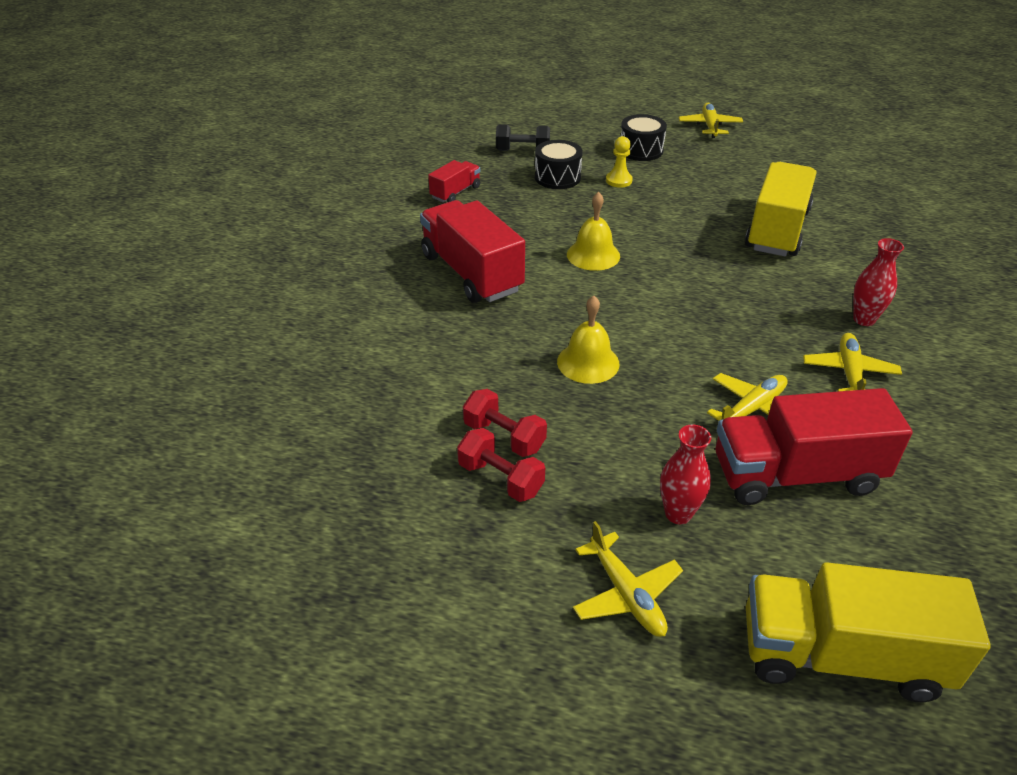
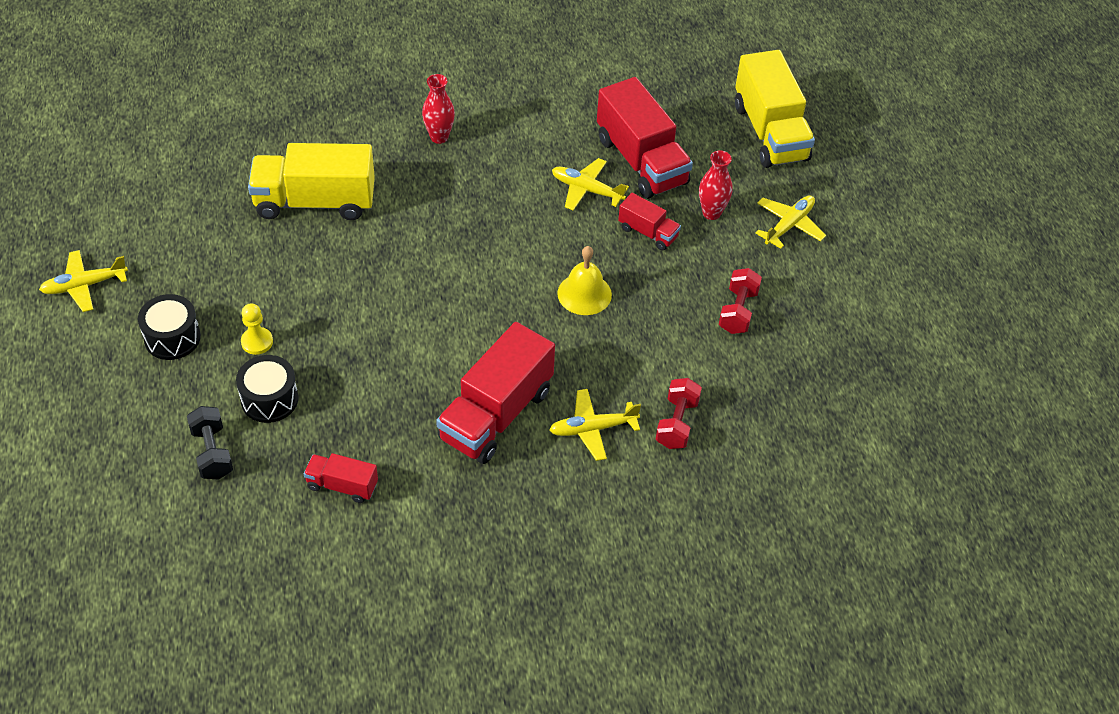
camera: 115 degrees left, 10 degrees up
(504, 437) = (697, 322): red dumbbell -> red dumbbell (677, 423)
(593, 255) = (420, 328): yellow bell -> none
(662, 440) = (648, 232): none -> red truck
(849, 373) = (515, 142): yellow plane -> yellow plane (592, 429)

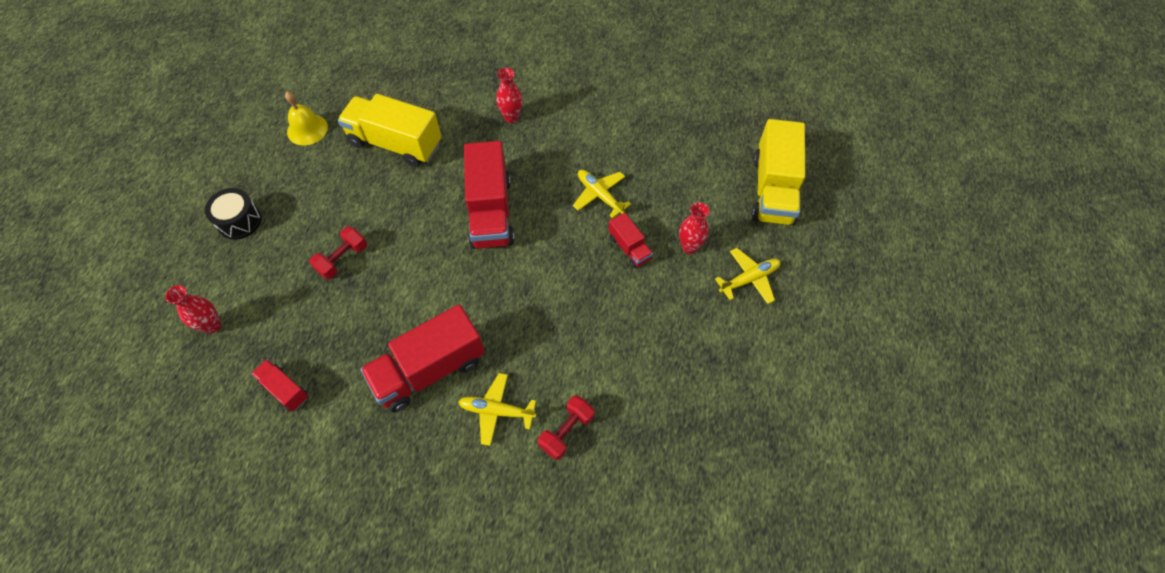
camera: 25 degrees right, 10 degrees up
(84, 285) = (207, 160): yellow plane -> none
(212, 452) = (212, 325): black dumbbell -> red vase
(257, 342) = (293, 244): yellow pawn -> none
(269, 399) = (275, 295): black drum -> none
(584, 294) = (552, 286): yellow bell -> yellow bell (307, 129)
(641, 161) = (655, 183): red truck -> red truck (490, 212)
(738, 311) = (668, 344): red dumbbell -> red dumbbell (342, 259)

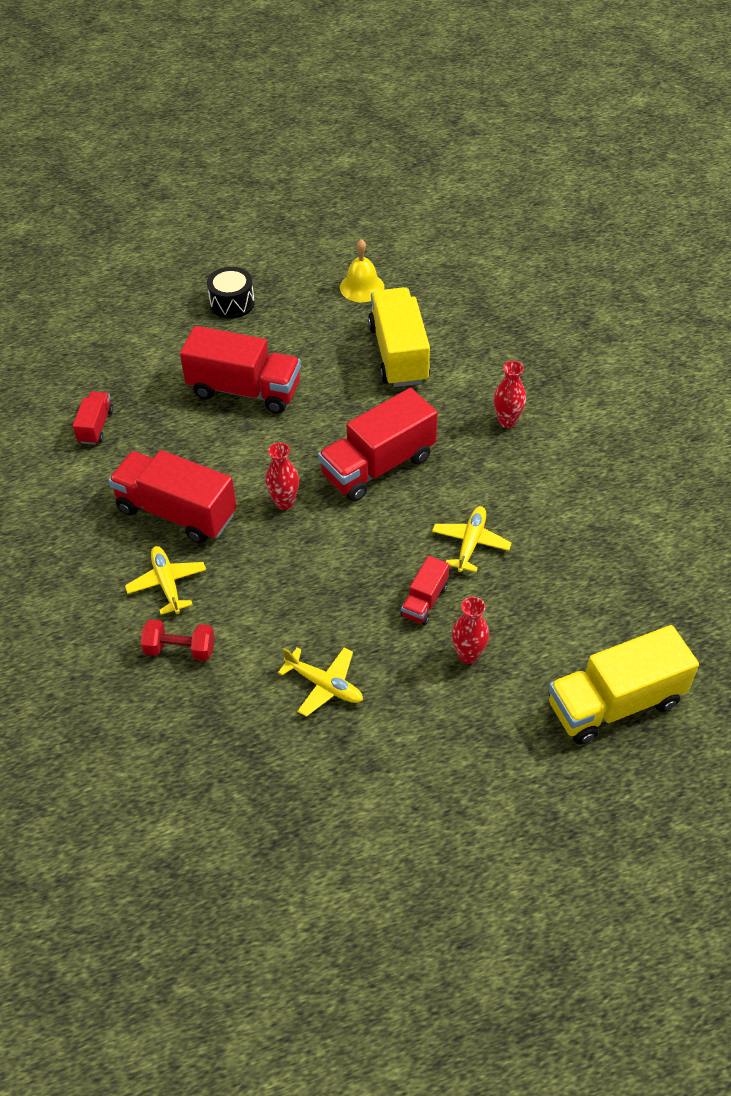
camera: 60 degrees right, 10 degrees down
(212, 325) = (123, 348): red vase -> red vase (284, 502)
(342, 259) = (244, 390): red dumbbell -> red truck
(749, 279) = (469, 732): yellow plane -> yellow plane (324, 685)

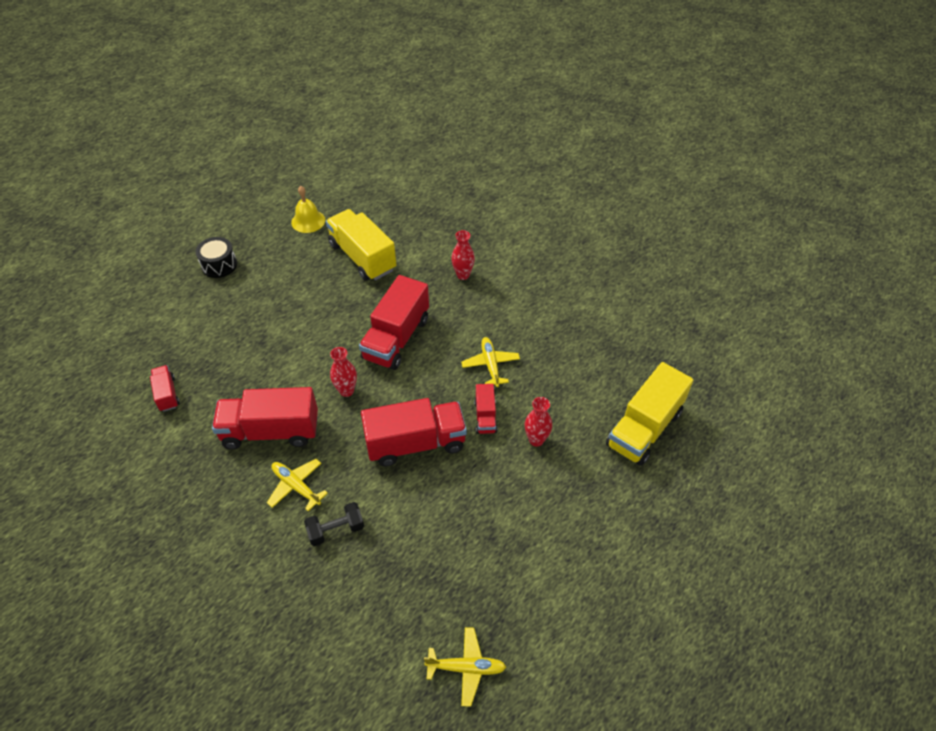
camera: 30 degrees left, 0 degrees up
(180, 649) = (336, 530): red dumbbell -> black dumbbell
(244, 390) = (267, 323): red truck -> red truck (416, 443)
(324, 685) = (455, 506): yellow plane -> yellow plane (466, 668)

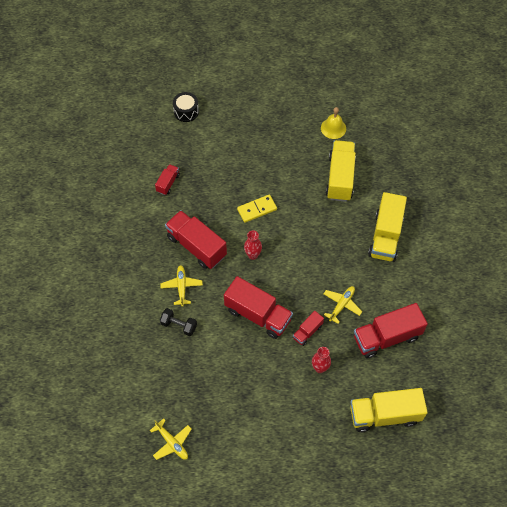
camera: 45 degrees right, 10 degrees up
(219, 265) = (259, 121): black drum -> black drum (186, 111)
(304, 345) = (257, 209): none -> yellow domino
(396, 338) = (307, 246): red truck -> red truck (386, 337)
(463, 275) = (385, 236): red vase -> yellow truck

